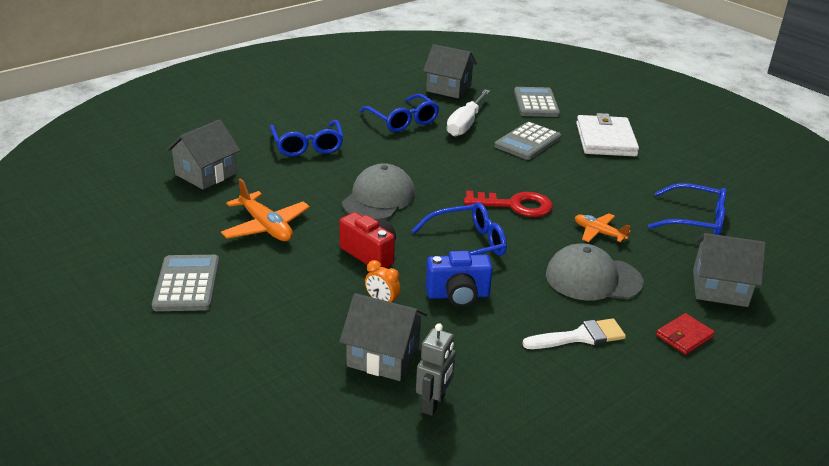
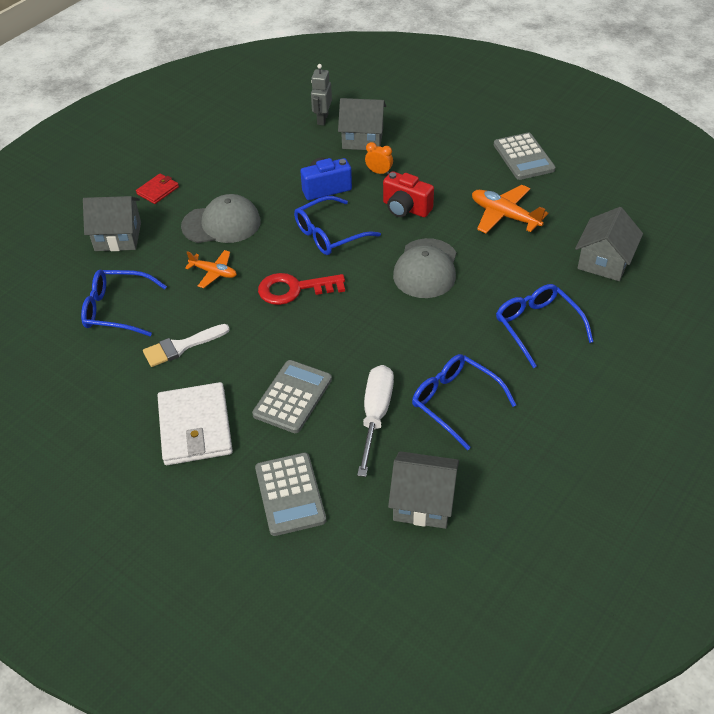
camera: 170 degrees right, 15 degrees up
(580, 336) = (233, 175): white brush -> white brush (181, 346)

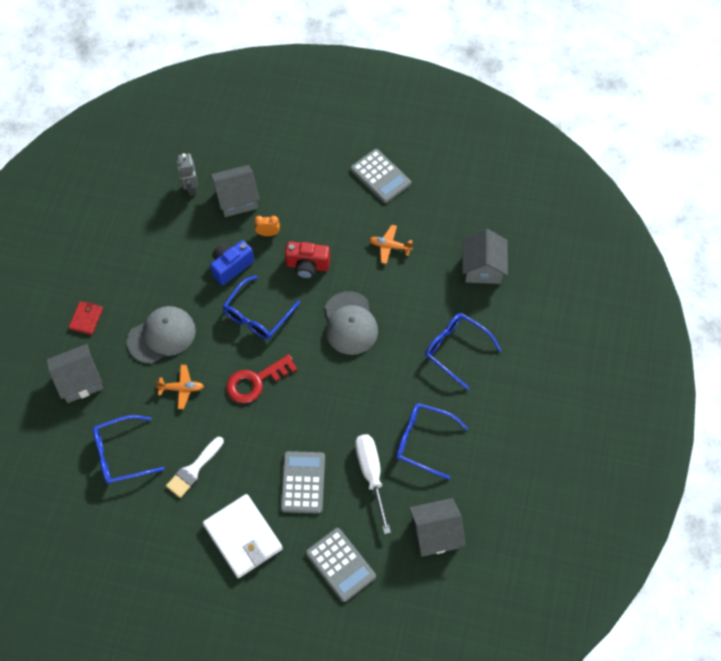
camera: 25 degrees left, 15 degrees up
(504, 216) = (389, 246): orange plane -> orange plane, size x0.64

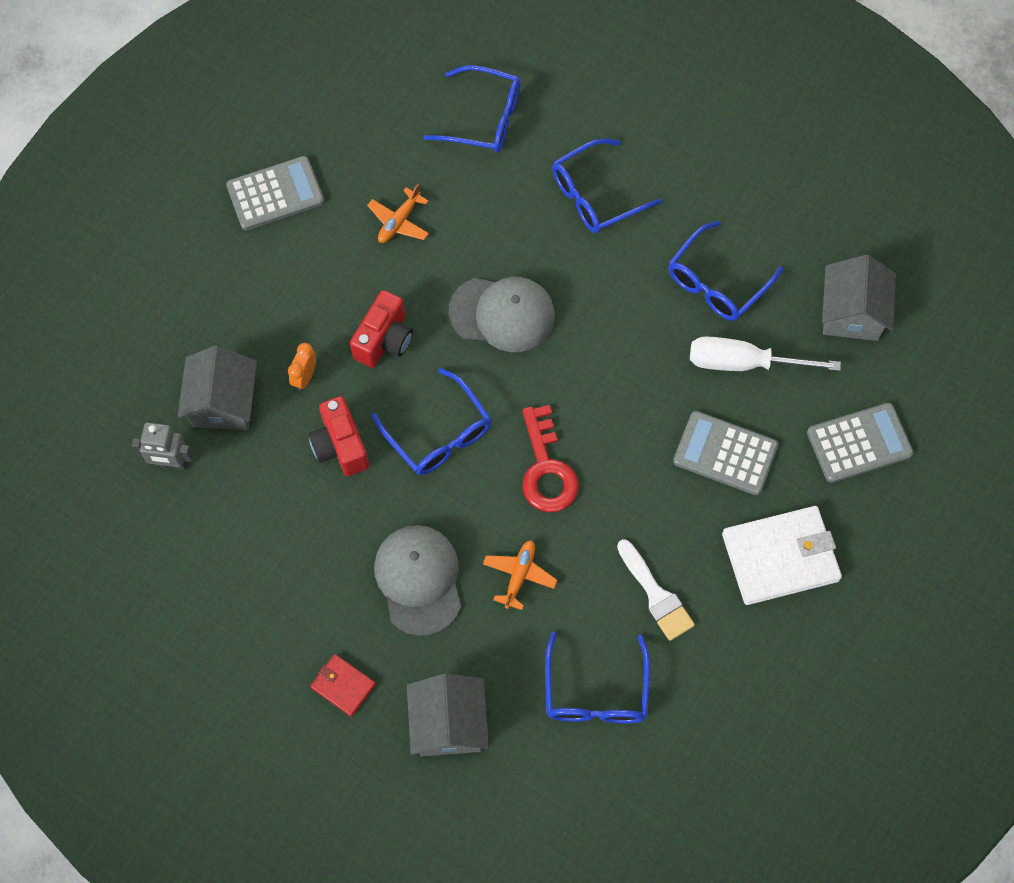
camera: 70 degrees left, 5 degrees up
(231, 266) = (340, 446): blue camera -> red camera
(482, 268) = (483, 118): grey house -> blue glasses

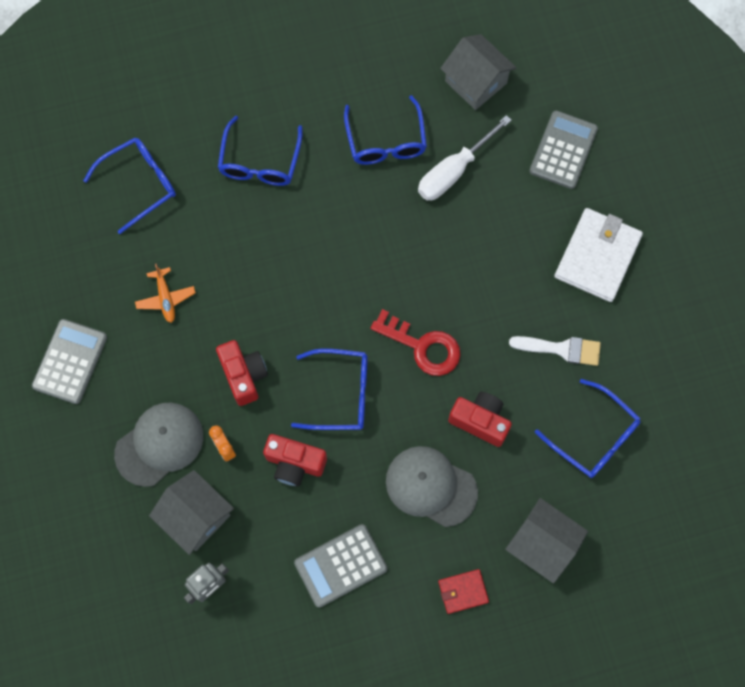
camera: 50 degrees left, 5 degrees up
(502, 314) = (292, 286): grey cap -> grey cap (159, 444)
(519, 575) = (480, 421): orange plane -> red camera
(725, 453) = (504, 232): grey calculator -> grey calculator (340, 565)

